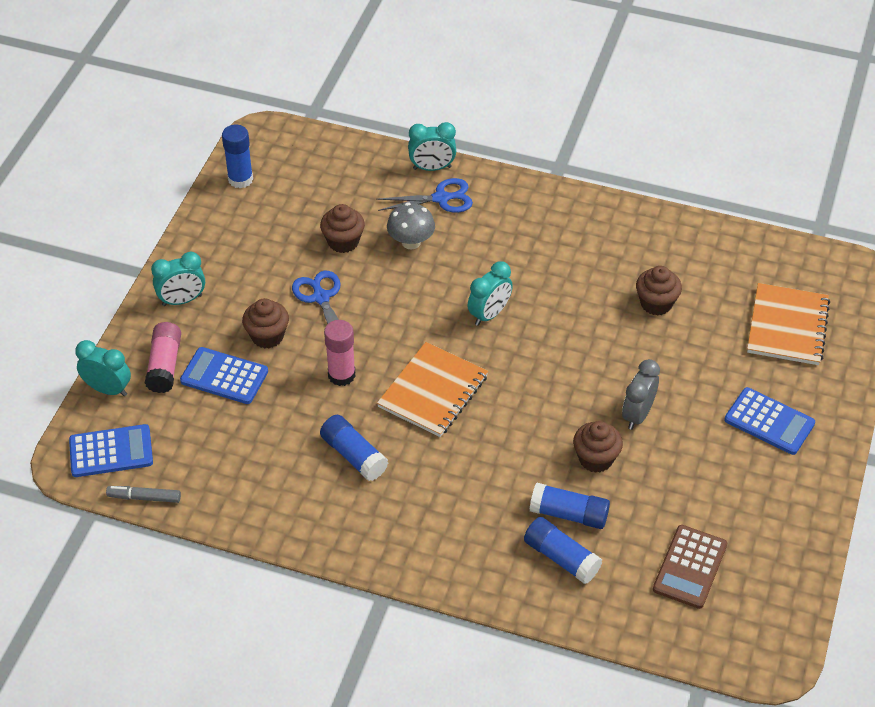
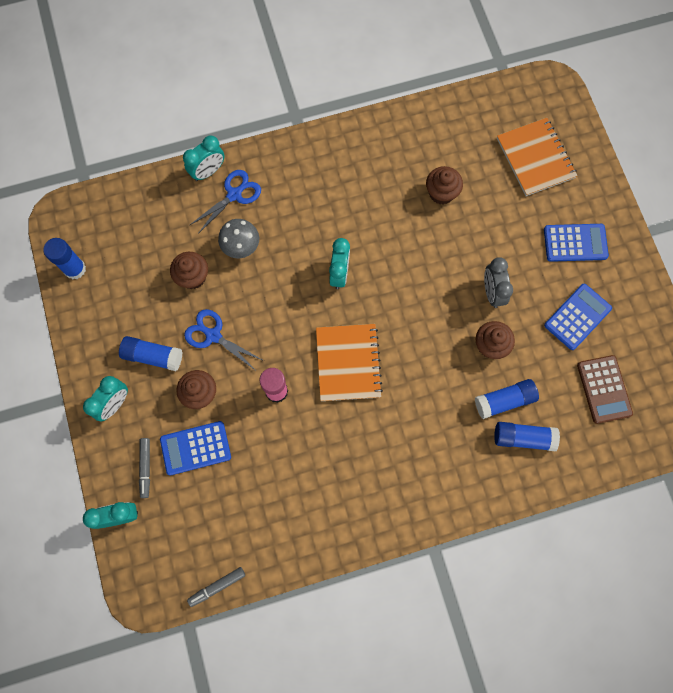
camera: 35 degrees left, 25 degrees up
(111, 451) = (163, 566): blue calculator -> blue calculator (577, 317)
(165, 365) = (145, 468): pink glue stick -> grey marker
(354, 455) = (334, 451): blue glue stick -> blue glue stick (153, 356)

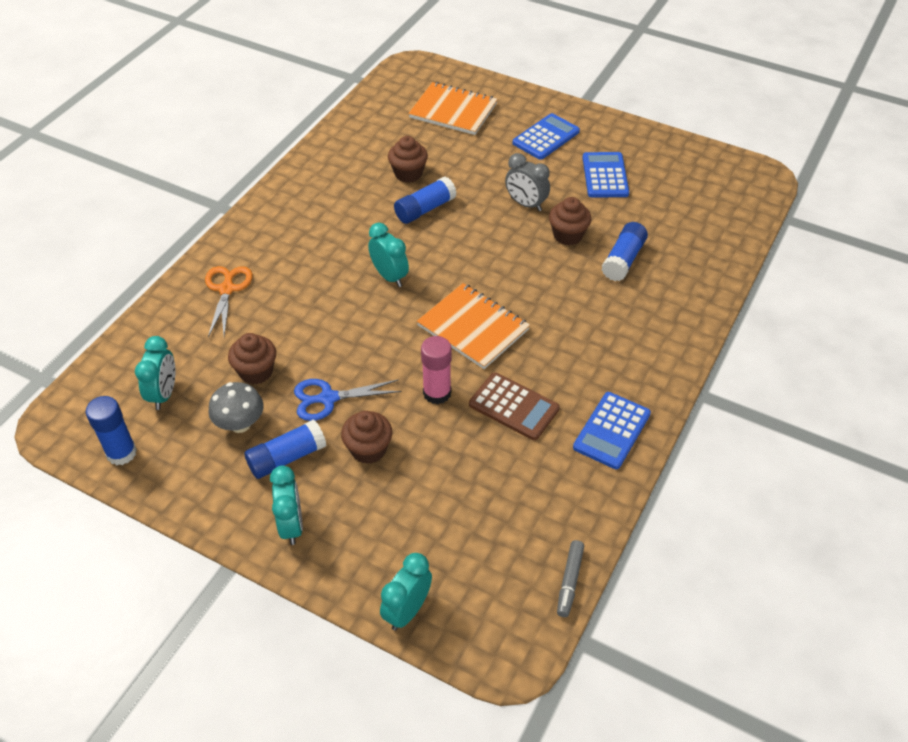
camera: 45 degrees left, 25 degrees down
(145, 468) = (385, 549): grey marker -> none
(195, 448) = (415, 493): blue calculator -> blue calculator (611, 431)
(208, 171) = (181, 290): turquoise clock -> turquoise clock (164, 394)
(234, 195) = (227, 289): blue scissors -> orange scissors
(241, 246) = (277, 319): grey mushroom -> grey mushroom (240, 424)
(523, 438) = (667, 271): blue glue stick -> blue glue stick (425, 209)
(604, 389) = (680, 202): brown calculator -> brown calculator (513, 407)

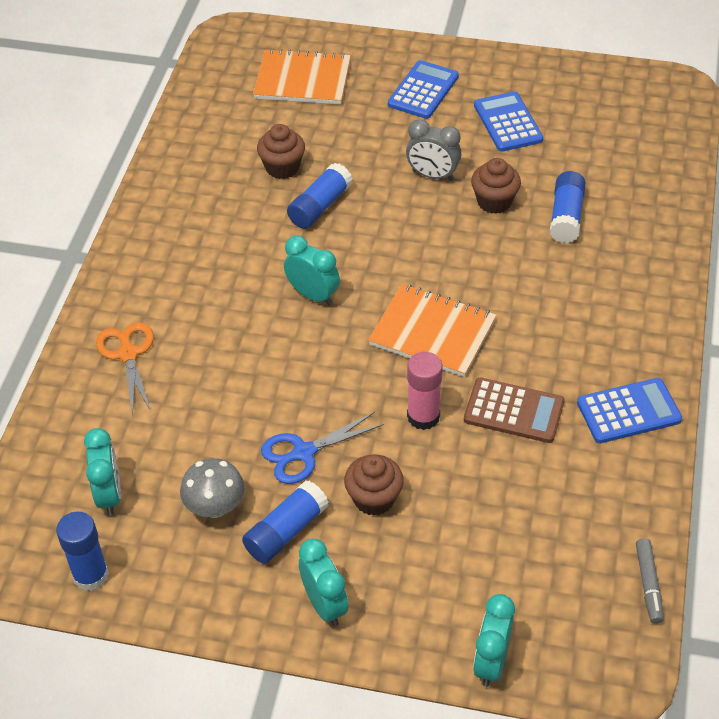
camera: 15 degrees left, 0 degrees up
(256, 372) = (206, 442): brown cupcake -> none
(611, 431) = (628, 411): blue calculator -> blue calculator turned 120 degrees counterclockwise

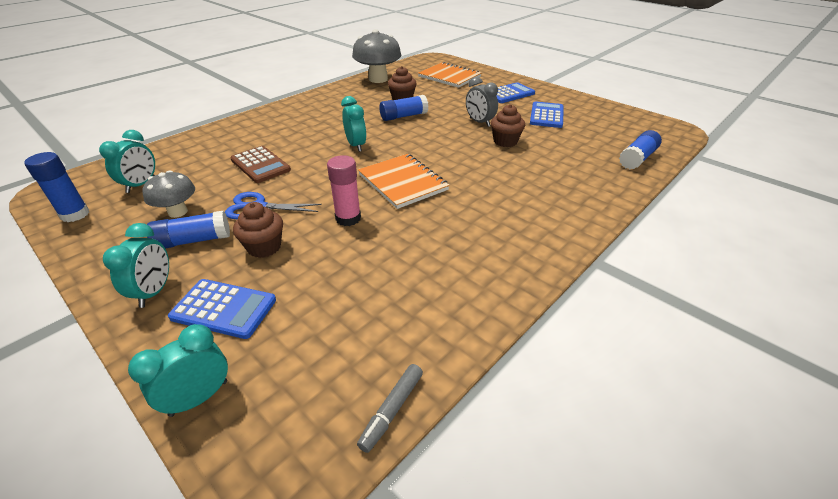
camera: 30 degrees right, 10 degrees down
(128, 354) = (237, 137): orange scissors -> none
(197, 131) = (378, 79): none -> grey mushroom
(513, 411) = (409, 239): brown calculator -> brown calculator (260, 165)
(566, 217) = (546, 160): blue glue stick -> blue glue stick (637, 158)
(628, 411) = (495, 273): blue calculator -> blue calculator (224, 309)

